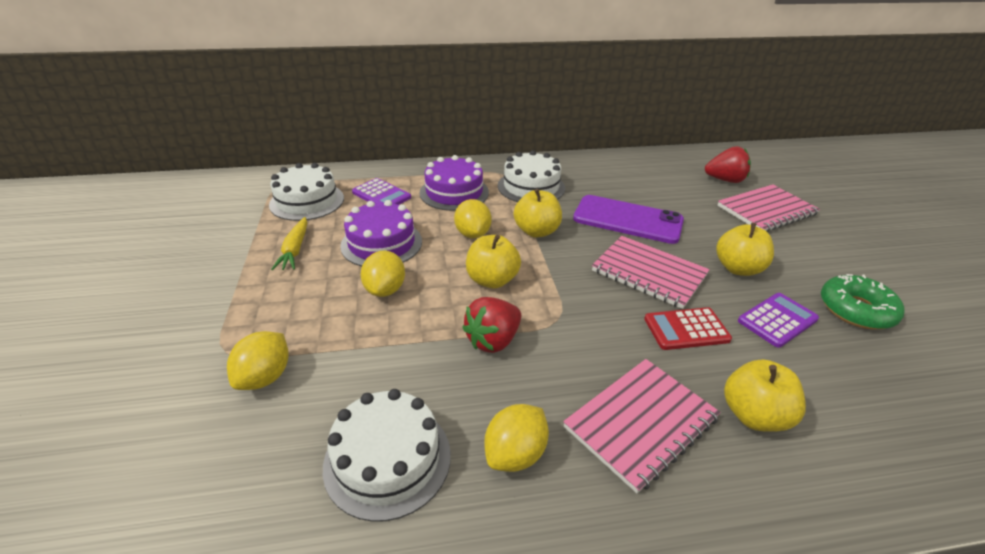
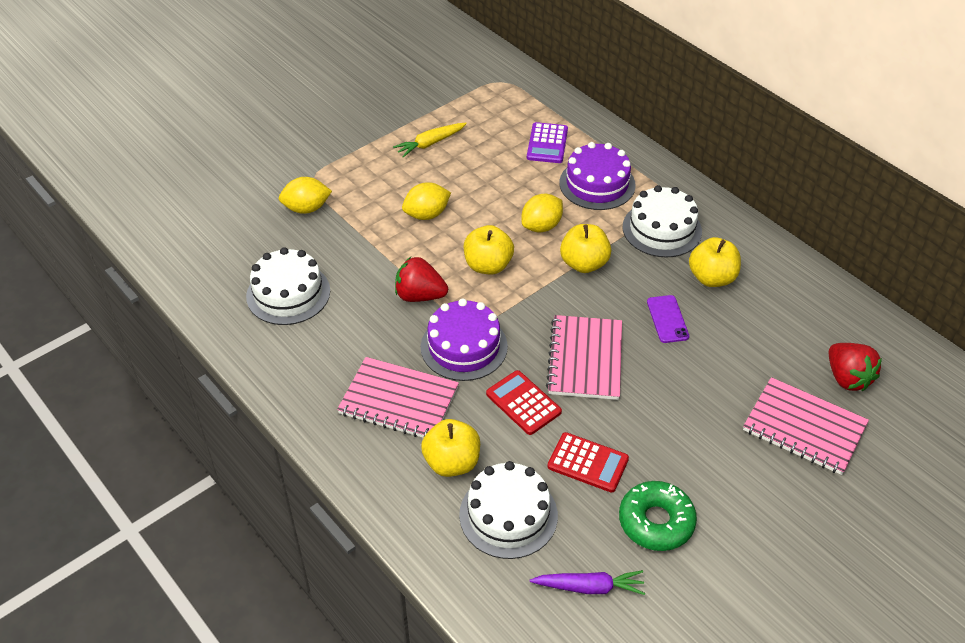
camera: 60 degrees right, 10 degrees up
(307, 201) = (496, 109): white cake -> white cake (508, 515)
(381, 243) = (479, 182): purple cake -> purple cake (464, 346)
(515, 454) = (330, 347): yellow lemon -> none
(627, 219) = (667, 319): purple phone -> purple phone, size x0.50
(738, 268) = (652, 422): yellow apple -> yellow apple (712, 278)
(777, 320) = (588, 463): purple calculator -> red calculator
(940, 381) = (589, 587): none -> purple carrot

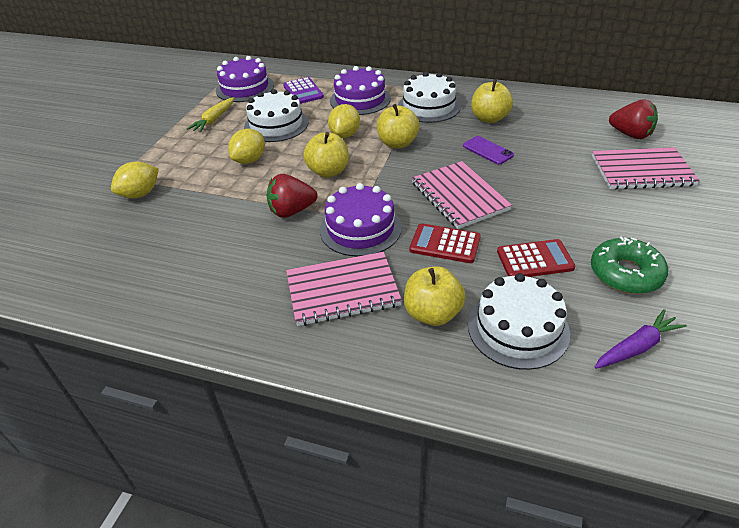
camera: 30 degrees left, 5 degrees down
(288, 293) = (171, 258): white cake -> white cake (276, 125)
(492, 110) = (245, 88): none -> purple cake

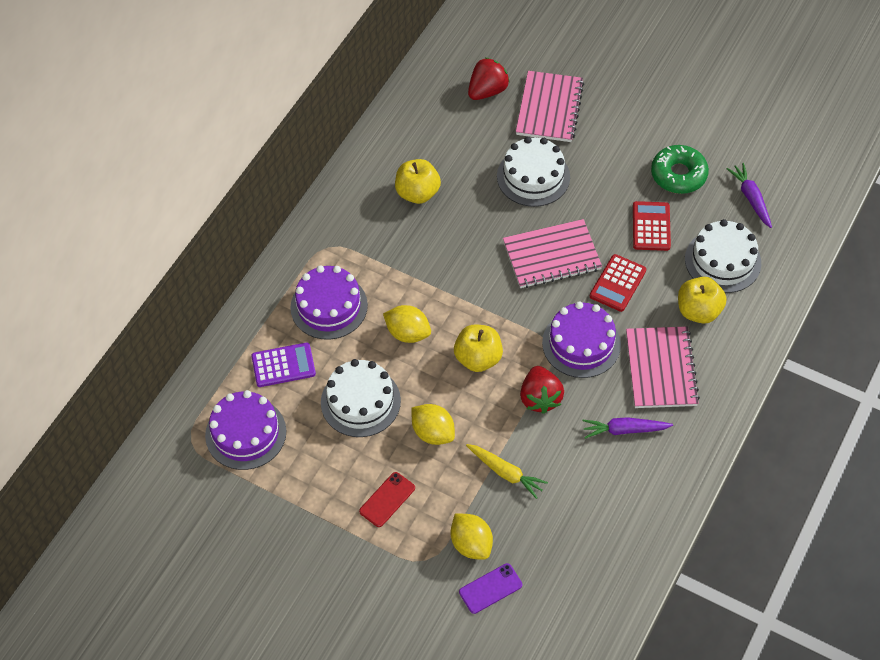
camera: 80 degrees left, 15 degrees up
(187, 149) = (387, 499): none -> red phone
(214, 120) = (324, 471): yellow carrot -> yellow carrot (506, 473)
(260, 271) = (624, 430): none -> purple carrot
(397, 143) = (442, 287): yellow apple -> none
(429, 106) = (371, 241): white cake -> white cake (533, 176)
(487, 150) = (480, 212): purple phone -> purple phone (490, 588)

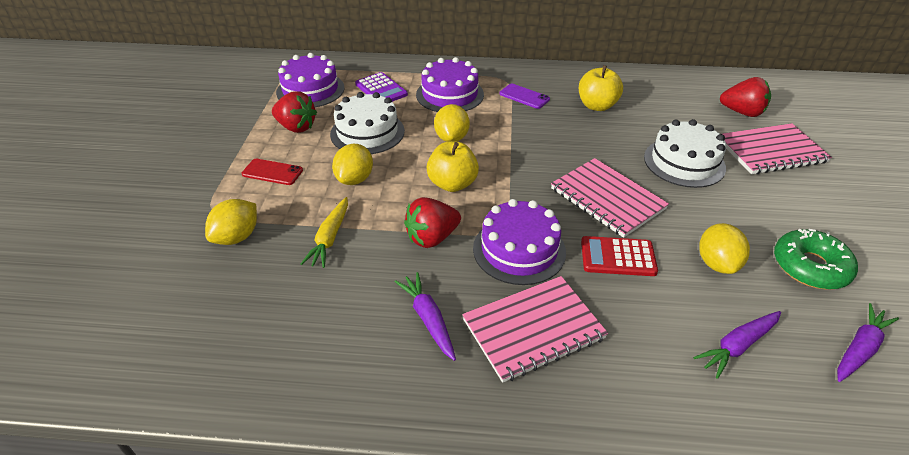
camera: 65 degrees right, 15 degrees down
(317, 463) = (296, 127): none -> red strawberry
(490, 588) = (186, 265): purple phone -> purple phone (524, 96)
(651, 226) = (717, 263): red calculator -> yellow lemon
(698, 311) = (643, 343): yellow apple -> none
(722, 261) = (737, 346): white cake -> purple carrot

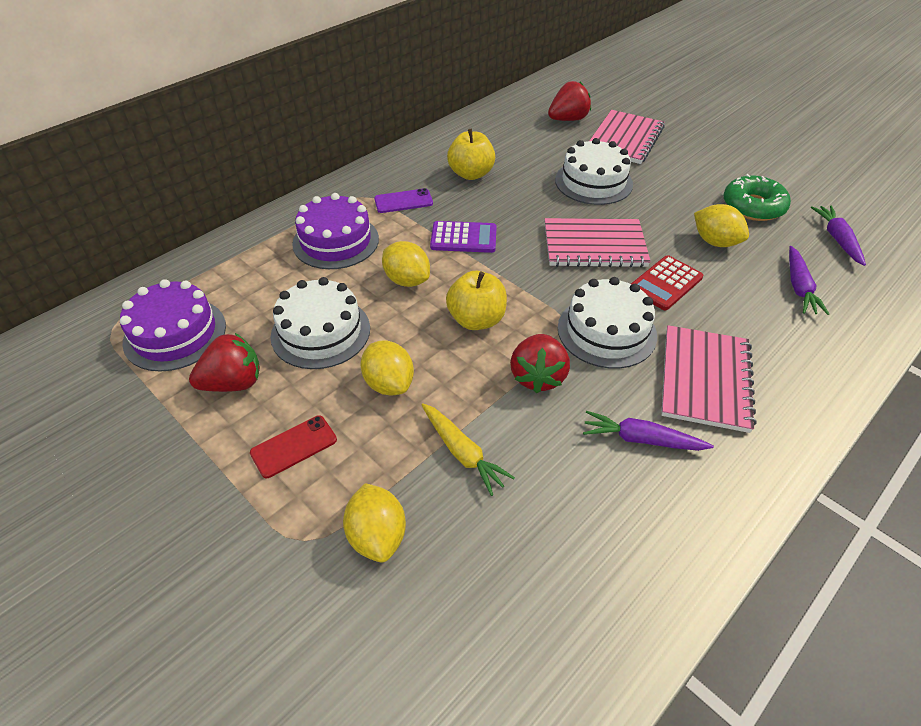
camera: 50 degrees left, 5 degrees up
(381, 89) = (257, 281): purple calculator -> purple calculator (463, 238)
(519, 250) = (606, 331): purple cake -> white cake

